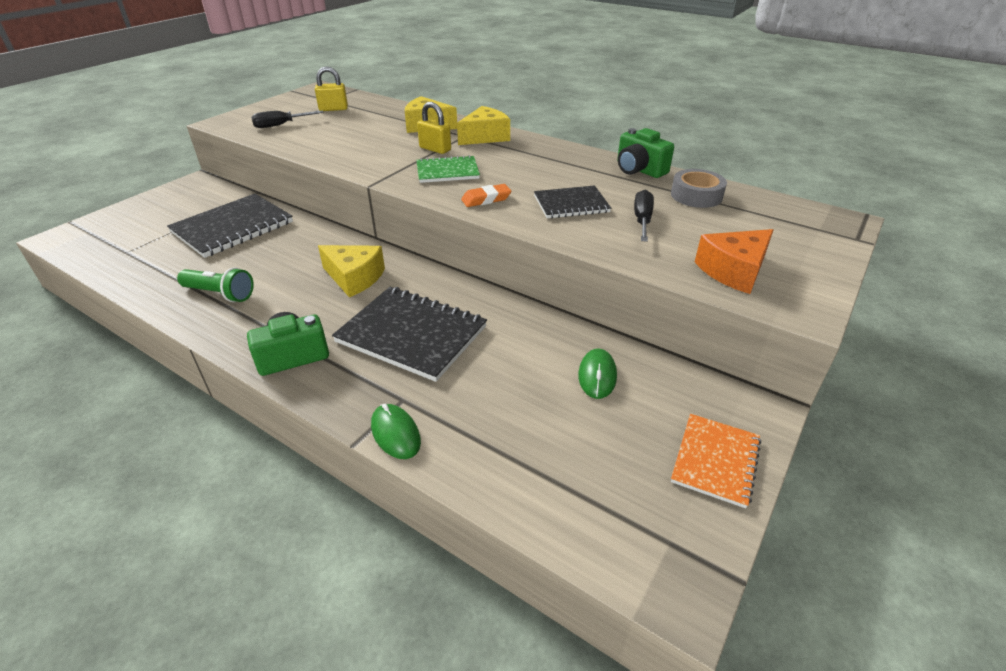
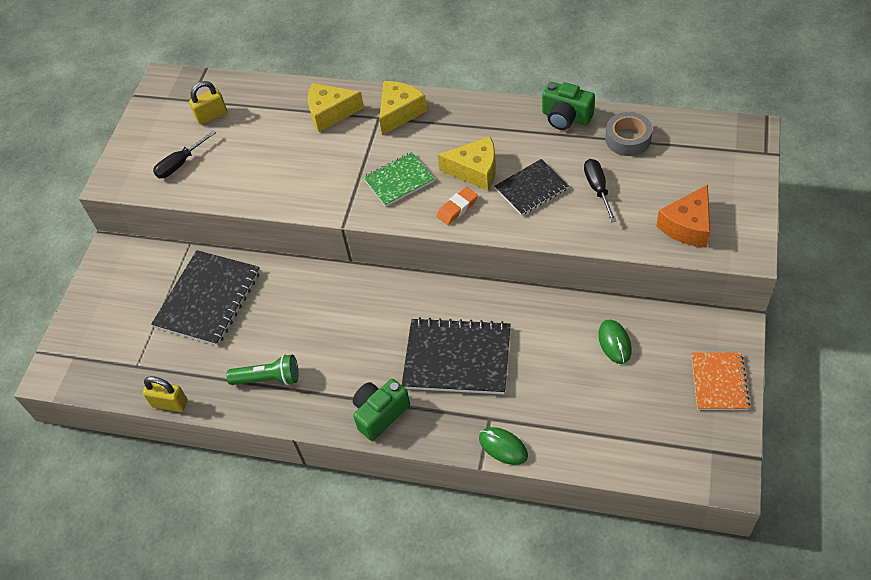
camera: 15 degrees left, 15 degrees up
(354, 278) = (369, 317): yellow cheese -> yellow cheese (475, 170)
(435, 149) = (365, 150): yellow padlock -> yellow padlock (170, 403)

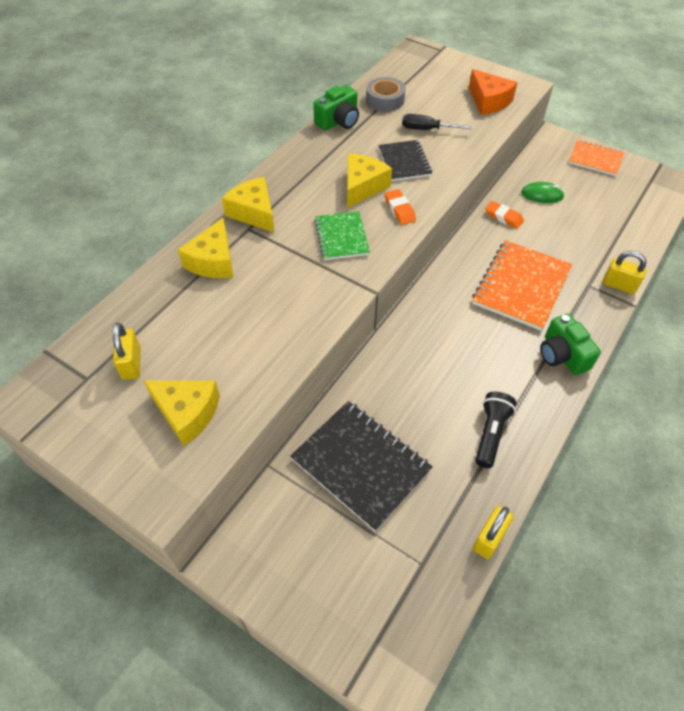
camera: 75 degrees left, 0 degrees up
(180, 164) = (187, 413): black screwdriver -> yellow cheese
(268, 379) = (491, 433): green flashlight -> black flashlight
(457, 358) = (521, 286): black notebook -> orange notebook
(503, 447) = (619, 285): green mouse -> yellow padlock
(555, 316) = (503, 217): none -> orange eraser

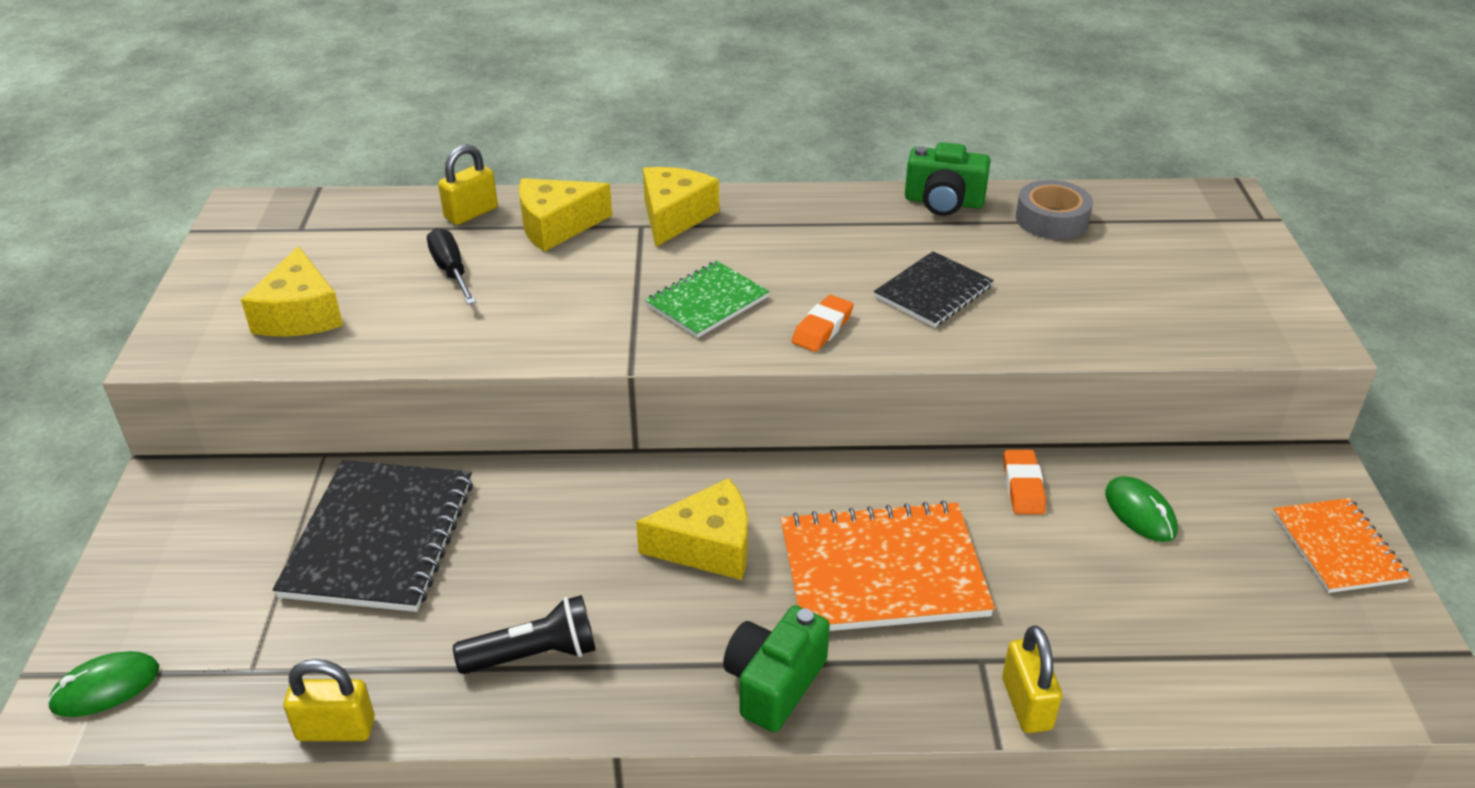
camera: 55 degrees right, 15 degrees down
(131, 364) = (344, 246): yellow padlock -> yellow padlock (471, 213)
(362, 187) = (830, 278): yellow cheese -> yellow cheese (707, 546)
(388, 647) = (105, 687): none -> green mouse
(427, 129) = (1039, 283): black screwdriver -> black screwdriver (451, 271)
(488, 101) = (1203, 315): orange cheese -> none

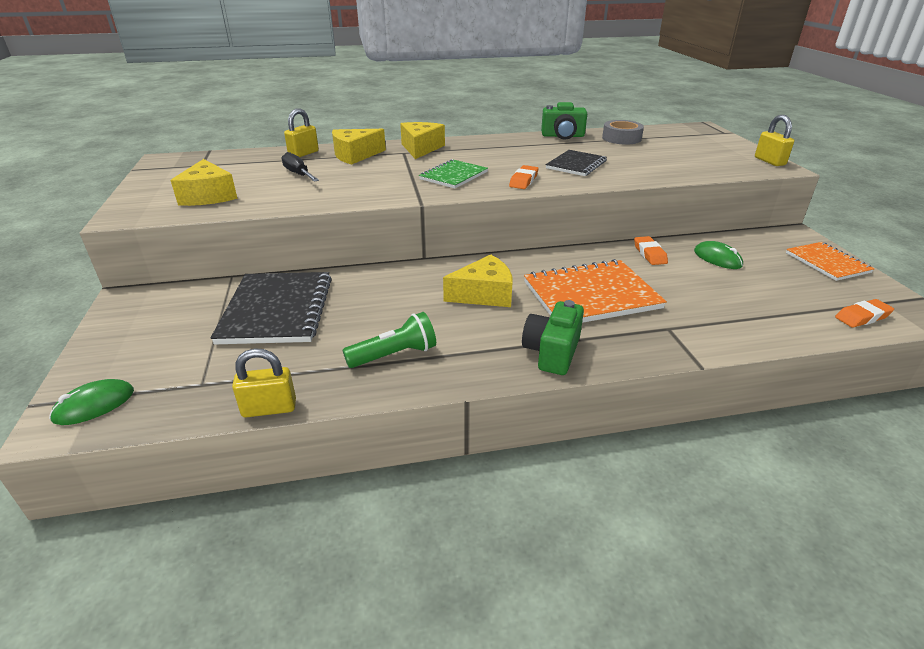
camera: 10 degrees left, 5 degrees down
(534, 655) = (395, 355): black flashlight -> green flashlight
(1026, 704) = (706, 345): yellow padlock -> yellow padlock (769, 161)
(1328, 682) = (862, 317): none -> orange eraser

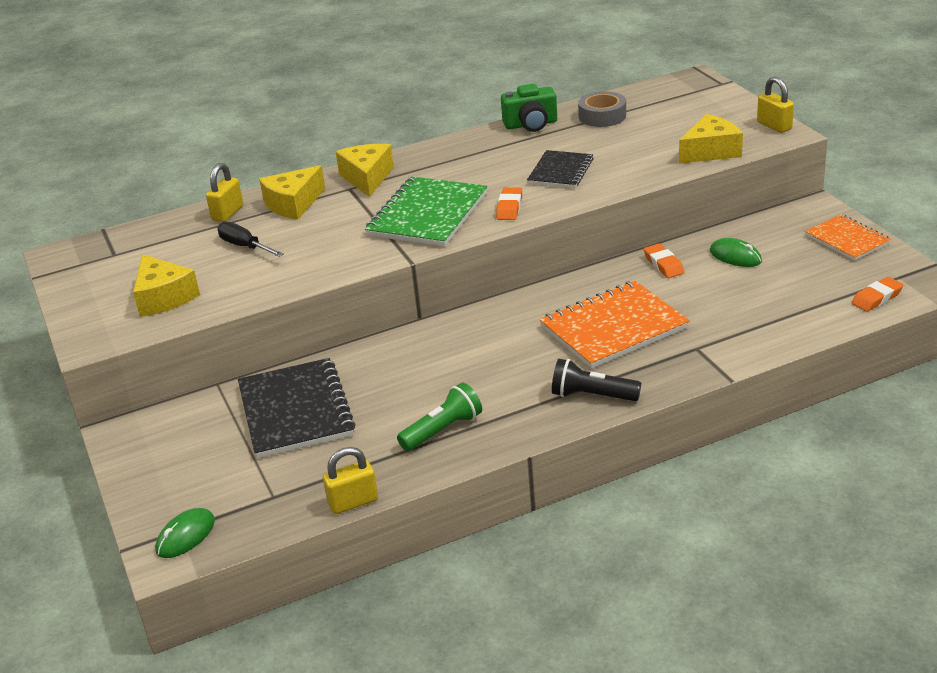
camera: 10 degrees left, 0 degrees up
(453, 176) = (427, 215): green notebook -> green notebook, size x1.66
(484, 294) = (503, 349): yellow cheese -> yellow cheese (710, 151)
(552, 352) = (592, 395): green camera -> black flashlight

